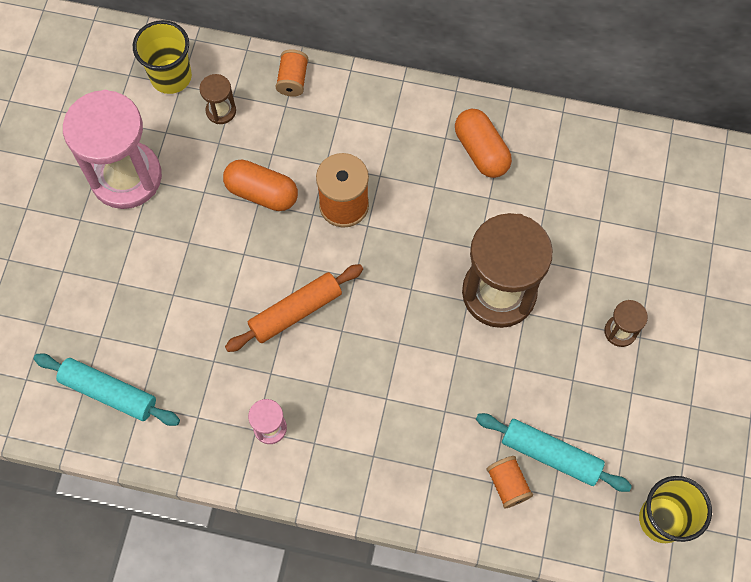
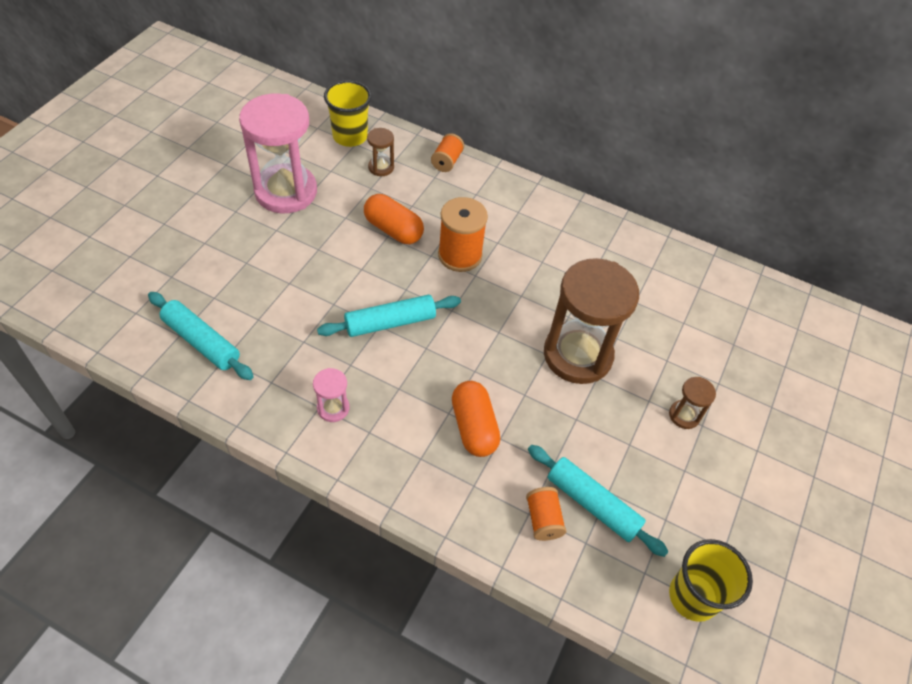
camera: 10 degrees right, 15 degrees down
(295, 311) = (390, 322): orange rolling pin -> turquoise rolling pin
(481, 151) = (590, 246): orange capsule -> orange capsule (474, 427)

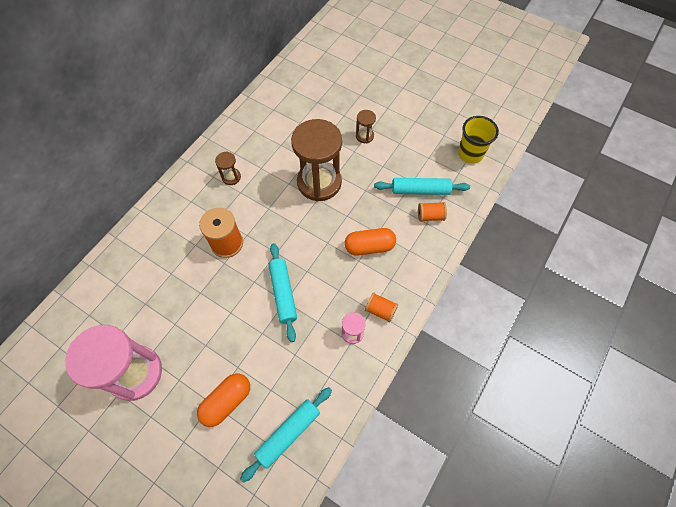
camera: 80 degrees left, 10 degrees up
(350, 136) = (78, 319): yellow cup -> none
(381, 167) = (123, 295): brown hourglass -> brown hourglass (231, 177)
(393, 229) = (194, 288): orange capsule -> orange capsule (227, 401)
(447, 161) = (127, 245): orange spool -> orange spool (380, 310)
(592, 504) = (420, 190): turquoise rolling pin -> turquoise rolling pin turned 45 degrees clockwise

